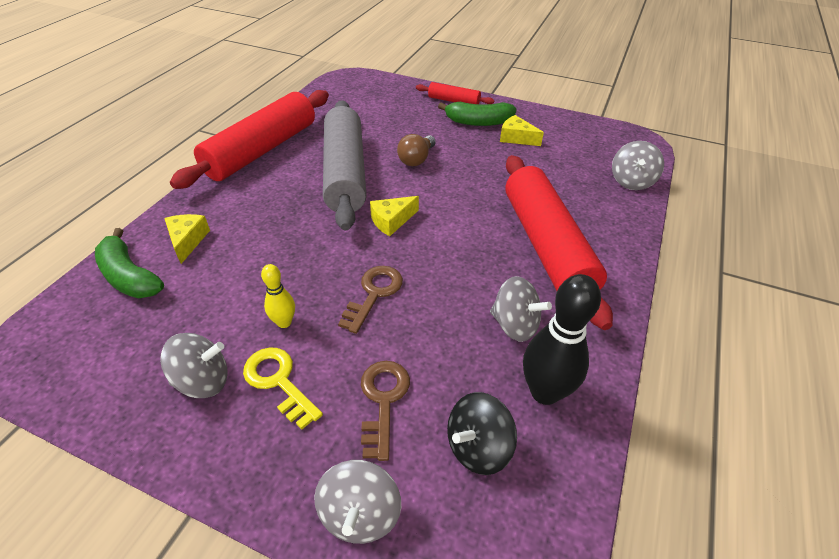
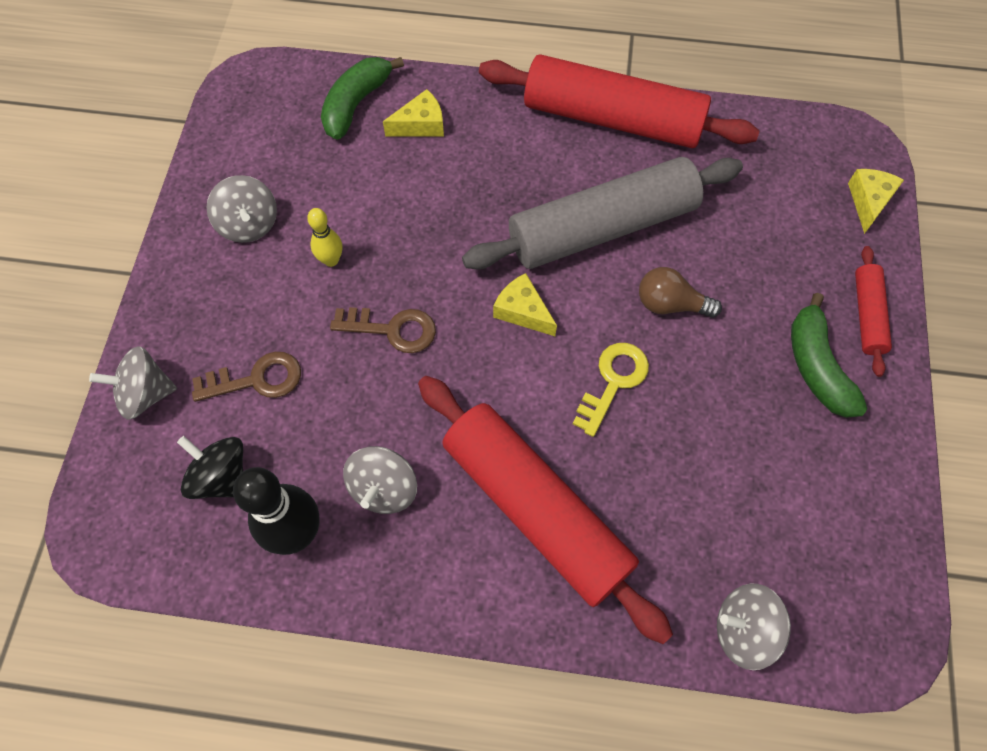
camera: 75 degrees right, 20 degrees up
(279, 382) = (260, 284): yellow key -> yellow key (613, 382)
(516, 138) = (794, 433): yellow cheese -> yellow cheese (869, 201)
(546, 245) = (536, 509): red rolling pin -> red rolling pin turned 75 degrees clockwise

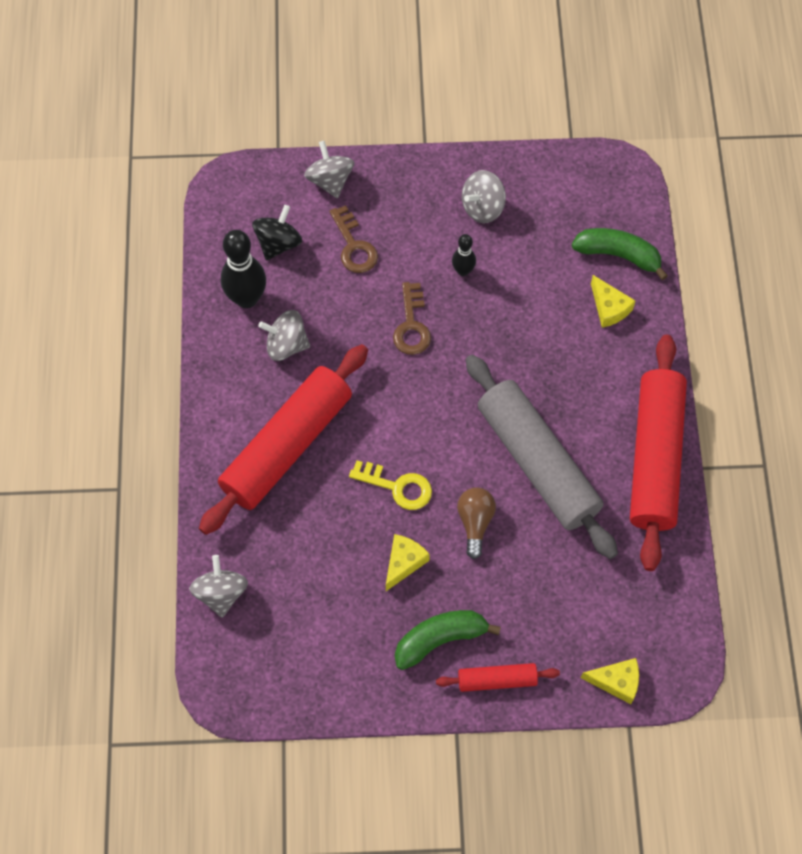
camera: 80 degrees right, 0 degrees up
(331, 260) = (463, 271): yellow bowling pin -> black bowling pin
(522, 311) = (446, 413): yellow cheese -> yellow cheese (404, 562)

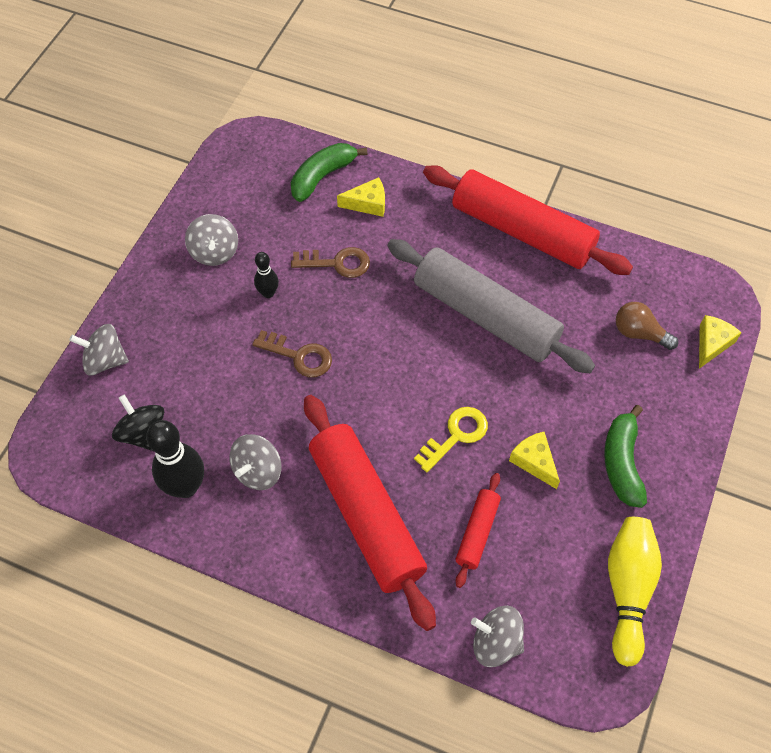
camera: 65 degrees left, 5 degrees down
(316, 685) = (627, 590): none -> yellow bowling pin
(353, 246) = (187, 369): brown key -> brown key (336, 263)
(475, 522) = (520, 387): brown light bulb -> brown light bulb (639, 333)
(497, 680) = (678, 433): red rolling pin -> red rolling pin (477, 532)
(538, 462) = (486, 315): grey rolling pin -> grey rolling pin turned 45 degrees clockwise

